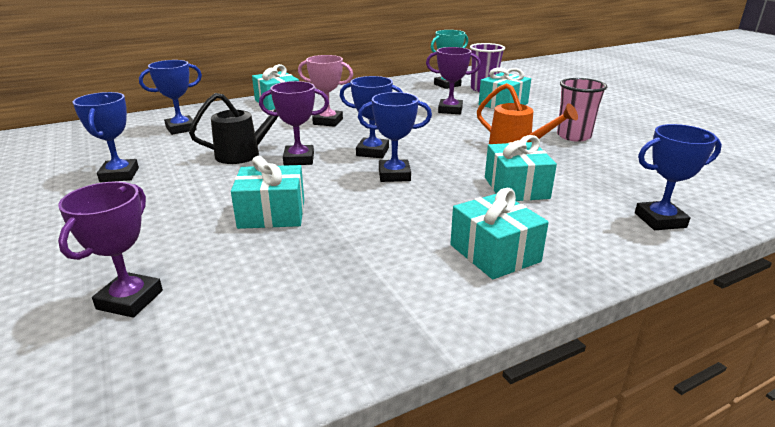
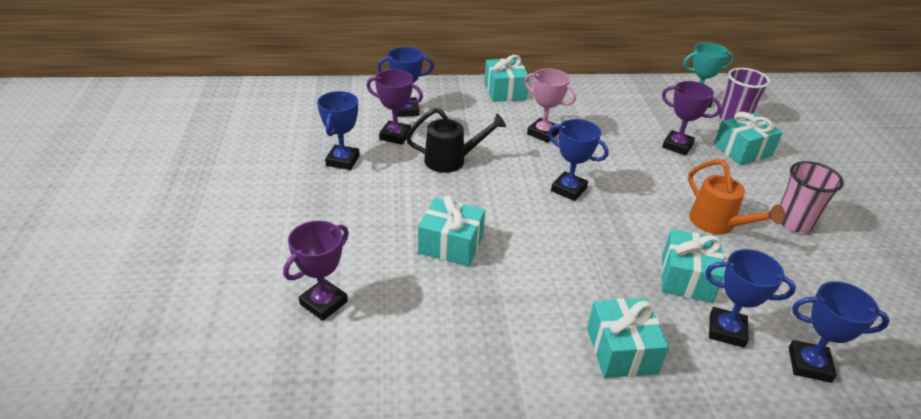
camera: 20 degrees right, 10 degrees up
(299, 159) = (496, 181): purple trophy -> purple trophy (395, 136)
(394, 175) = (576, 227): blue trophy -> blue trophy (726, 330)

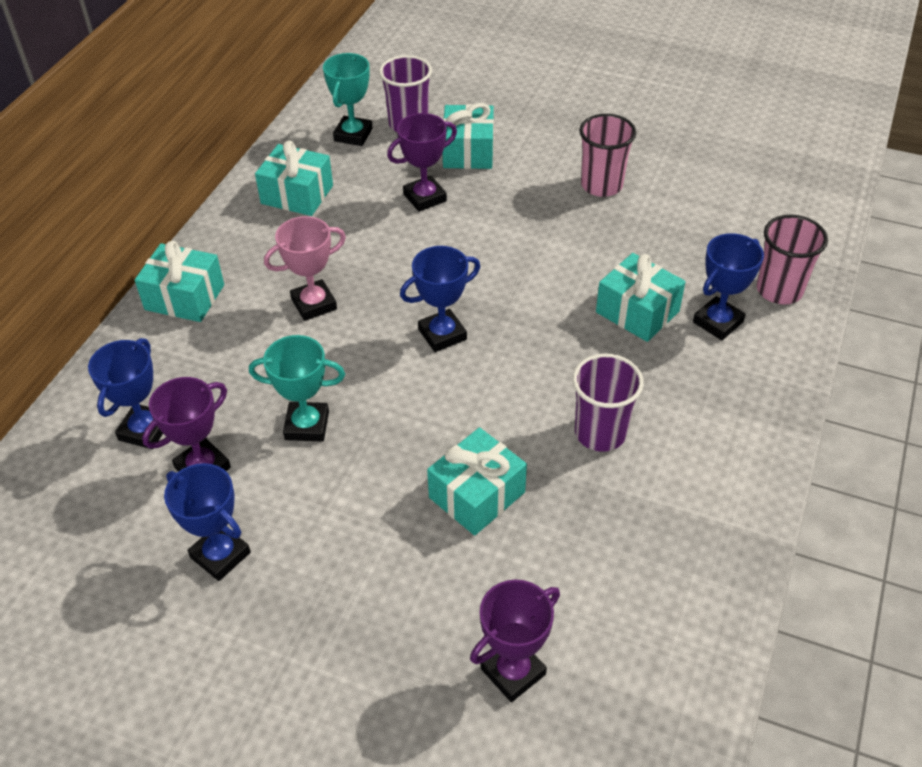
camera: 60 degrees left, 10 degrees up
(323, 303) = (513, 671): purple trophy -> purple trophy turned 75 degrees clockwise
(451, 160) = (307, 425): black watering can -> turquoise trophy
(550, 290) = (600, 433): none -> purple cup
(621, 350) = (708, 415): turquoise gift -> turquoise gift (297, 194)
(717, 224) = (573, 242): orange watering can -> none
(809, 364) = (779, 290): blue trophy -> pink cup

